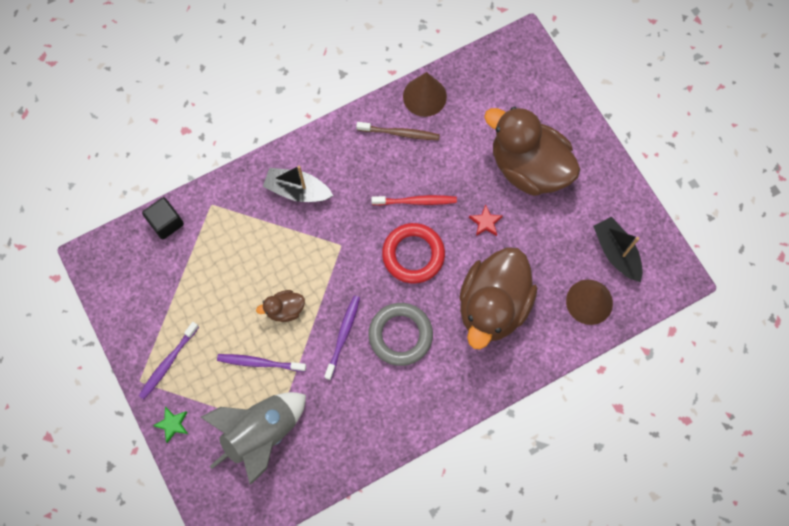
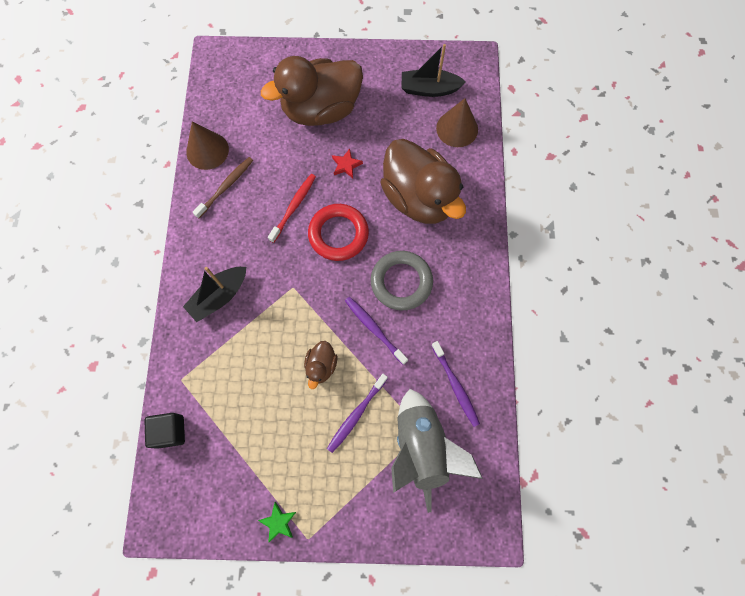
camera: 60 degrees left, 0 degrees up
(168, 363) = (307, 501): purple toothbrush -> purple toothbrush (455, 386)
(172, 424) = (367, 528): green star -> green star (278, 522)

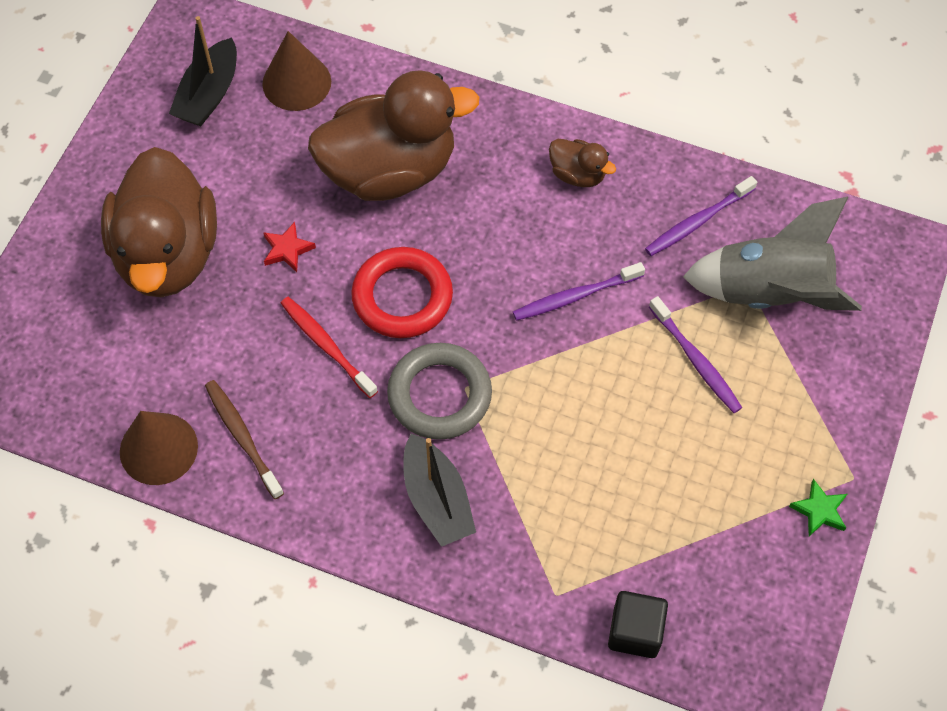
camera: 70 degrees left, 10 degrees down
(321, 366) = (606, 385): brown duck -> brown duck (577, 174)
(401, 282) = (516, 238): grey ring -> grey ring (439, 395)
(455, 386) = (697, 222): purple toothbrush -> purple toothbrush turned 150 degrees clockwise

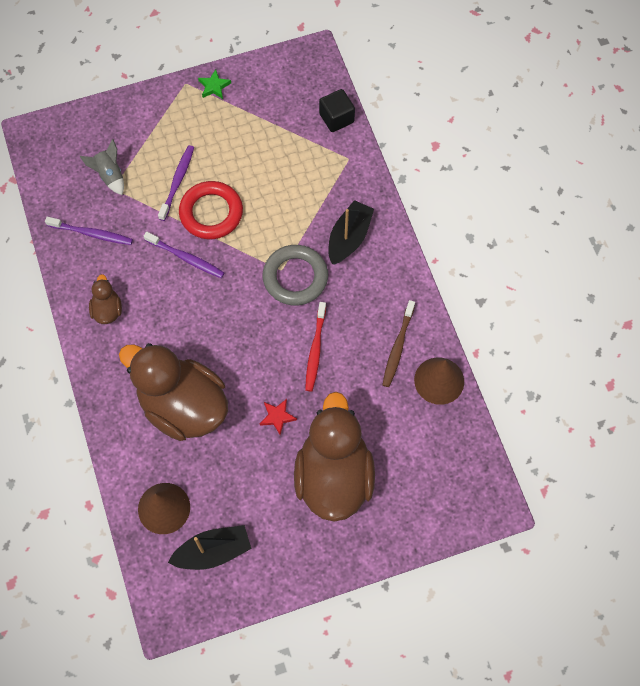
camera: 130 degrees left, 5 degrees up
(168, 254) = (333, 476): brown duck -> brown duck turned 45 degrees counterclockwise
(402, 297) = (256, 337): red ring -> red ring (211, 213)
(770, 292) = (109, 175): grey rocket -> grey rocket, size x0.50

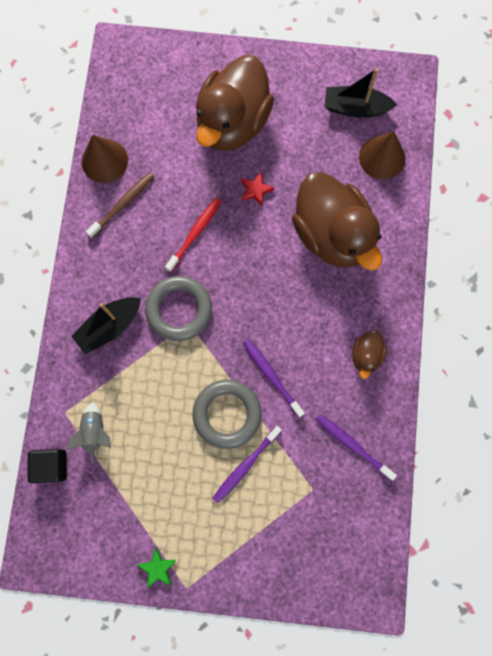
camera: 155 degrees left, 10 degrees up
(109, 175) = (311, 506): grey rocket -> grey rocket (95, 432)
(211, 213) = (227, 414): red ring -> grey ring

